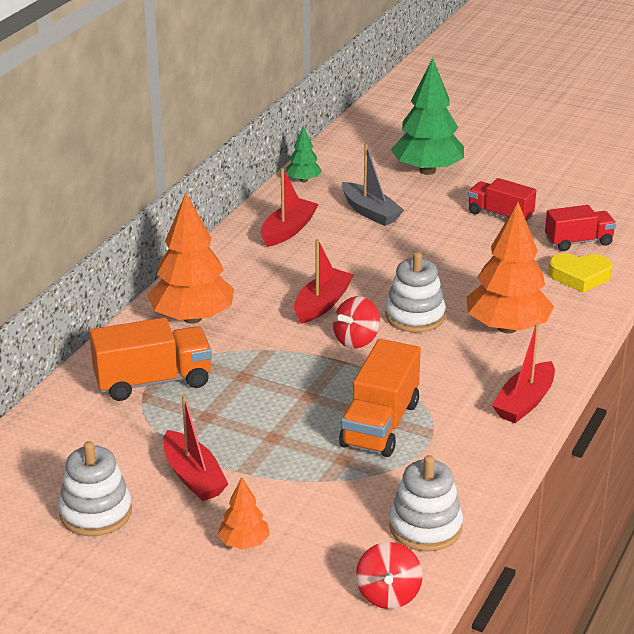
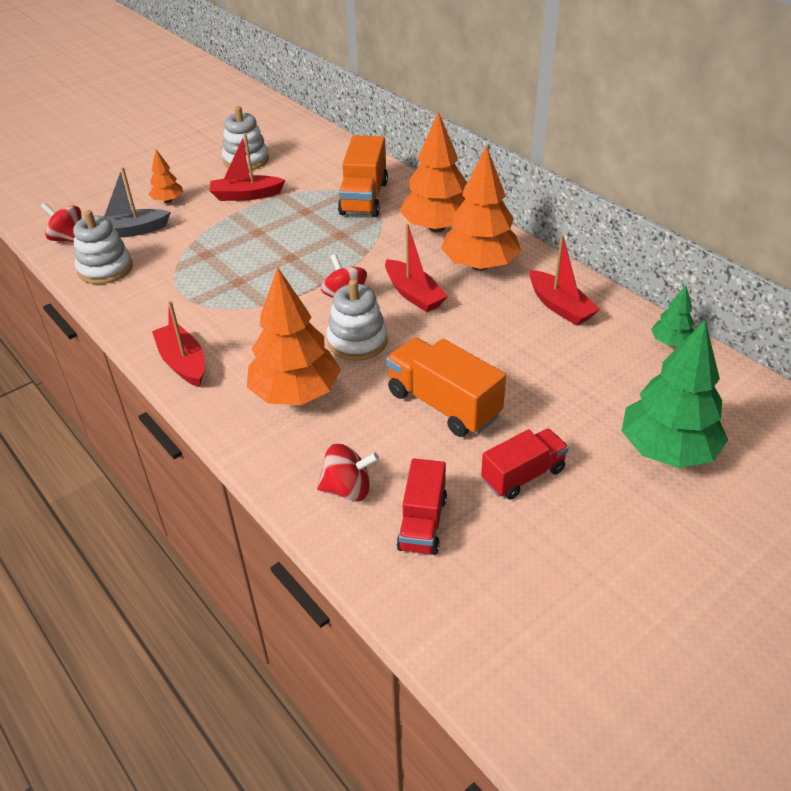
camera: 115 degrees right, 10 degrees up
(249, 279) = (480, 265): none -> orange tree
(370, 212) = (575, 371): grey boat -> grey boat (130, 231)
(380, 424) = (227, 280): orange truck -> orange truck (443, 404)
(580, 276) = (348, 489): yellow heart -> red spinning top

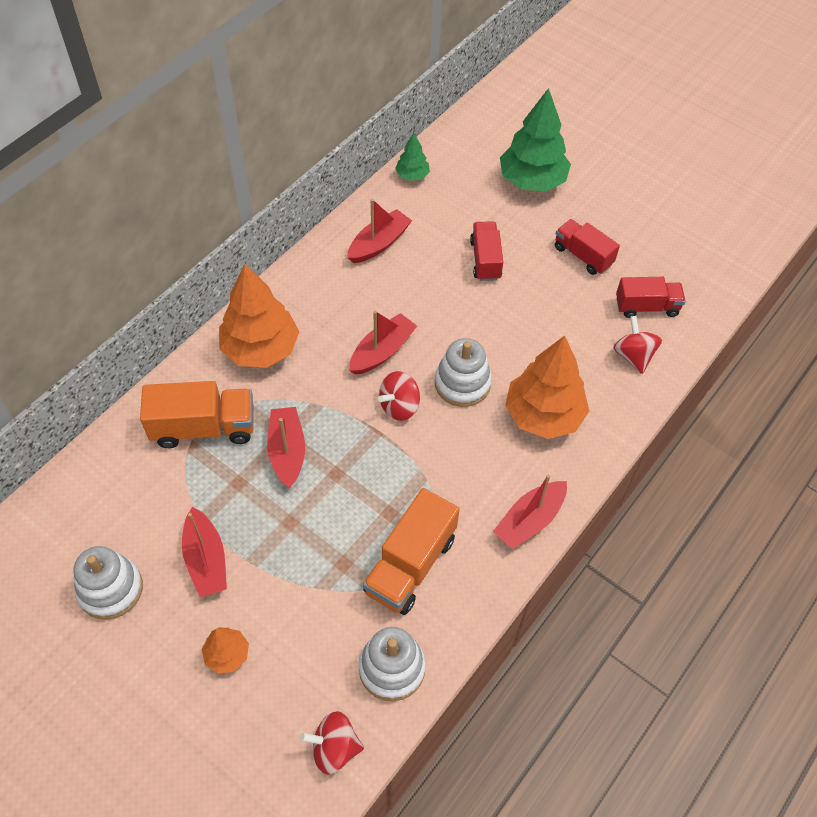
camera: 105 degrees left, 15 degrees up
(69, 239) = (334, 748): red spinning top -> red spinning top turned 75 degrees clockwise
(130, 231) = (306, 673): grey boat -> none
(323, 234) = (287, 452): none -> red boat
(443, 404) = (525, 310): orange truck -> orange truck (410, 565)
(480, 265) = (325, 305): orange tree -> none
(526, 383) = (485, 260): none -> red truck

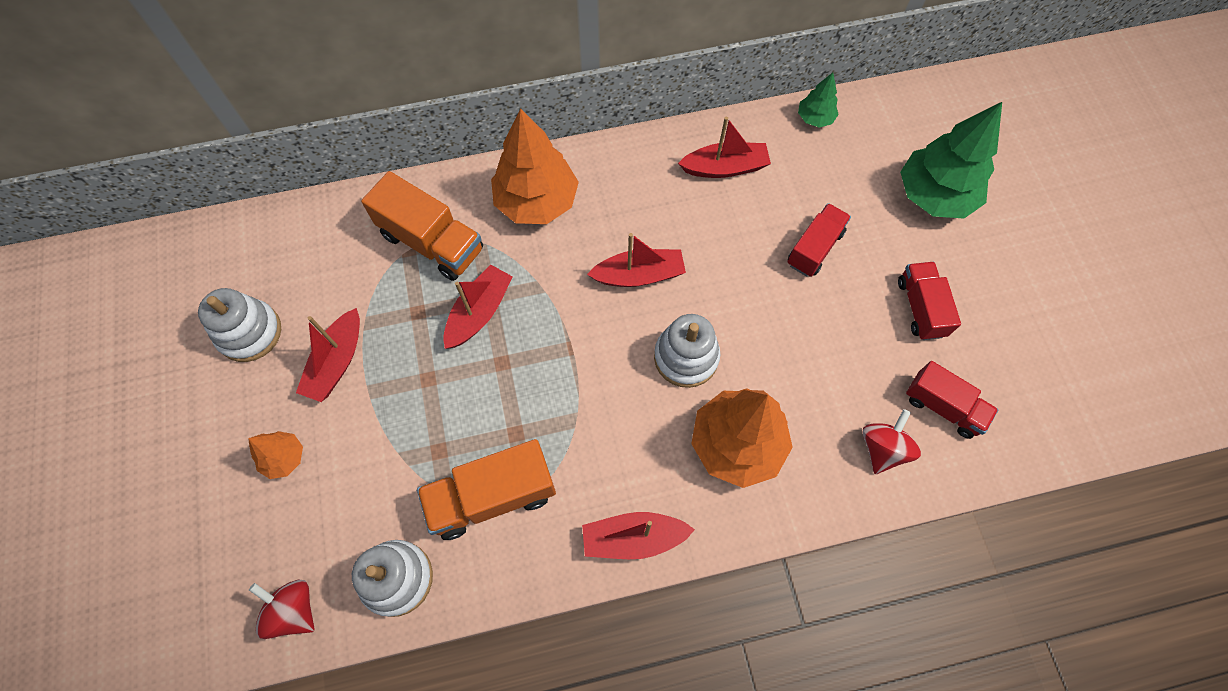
camera: 40 degrees right, 10 degrees up
(399, 406) = (610, 339): red spinning top -> none

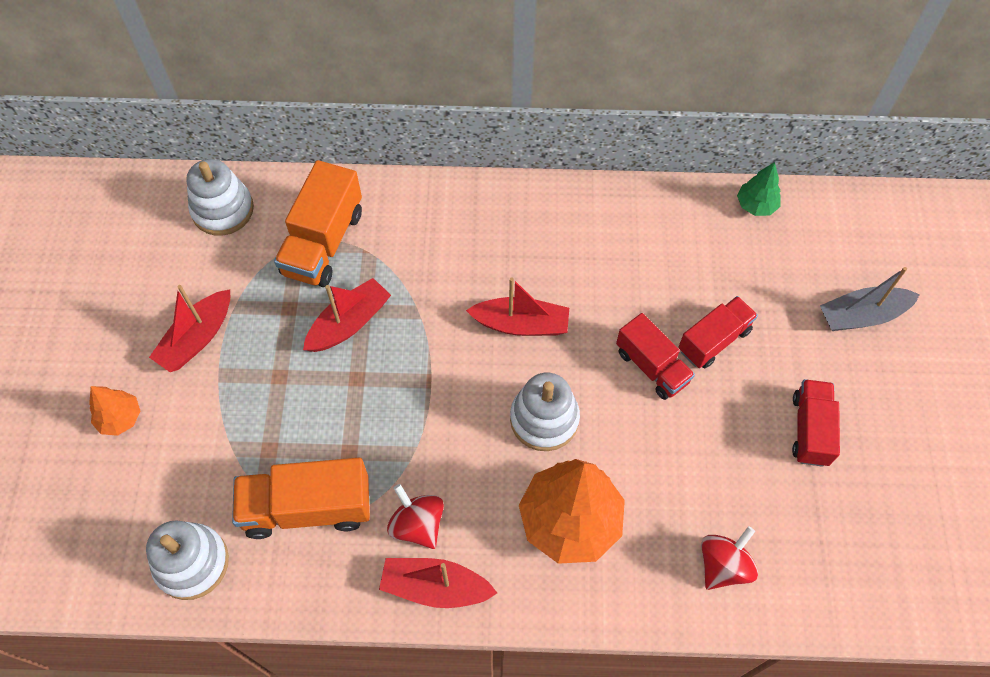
camera: 15 degrees right, 5 degrees down
(249, 332) = (123, 289): white stacking toy -> white stacking toy (223, 210)
(293, 610) = (86, 566): red spinning top -> red spinning top (417, 524)
(432, 242) = (323, 243): orange truck -> orange truck turned 60 degrees clockwise
(537, 201) = (439, 226): orange tree -> none
(724, 168) = (643, 235): red boat -> none
(934, 196) = (862, 315): green tree -> grey boat
(943, 407) = (802, 539): red truck -> red truck (651, 366)

